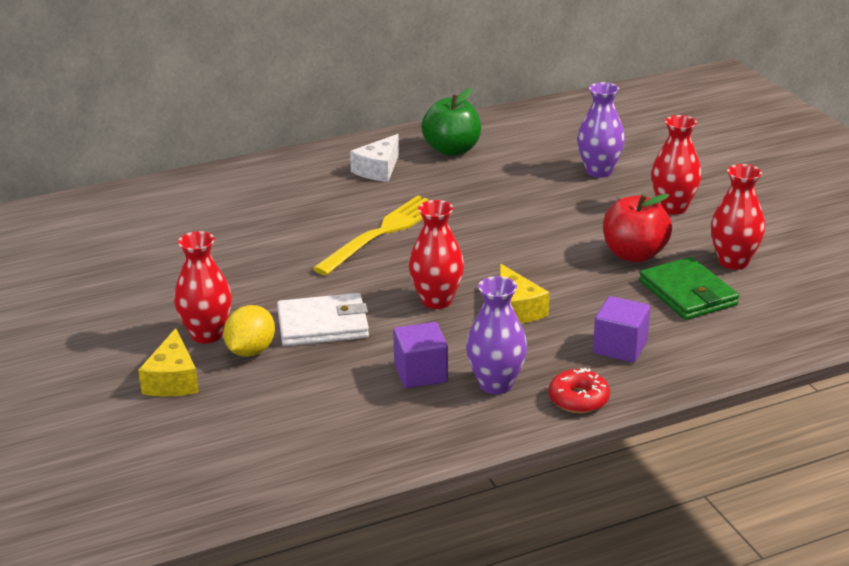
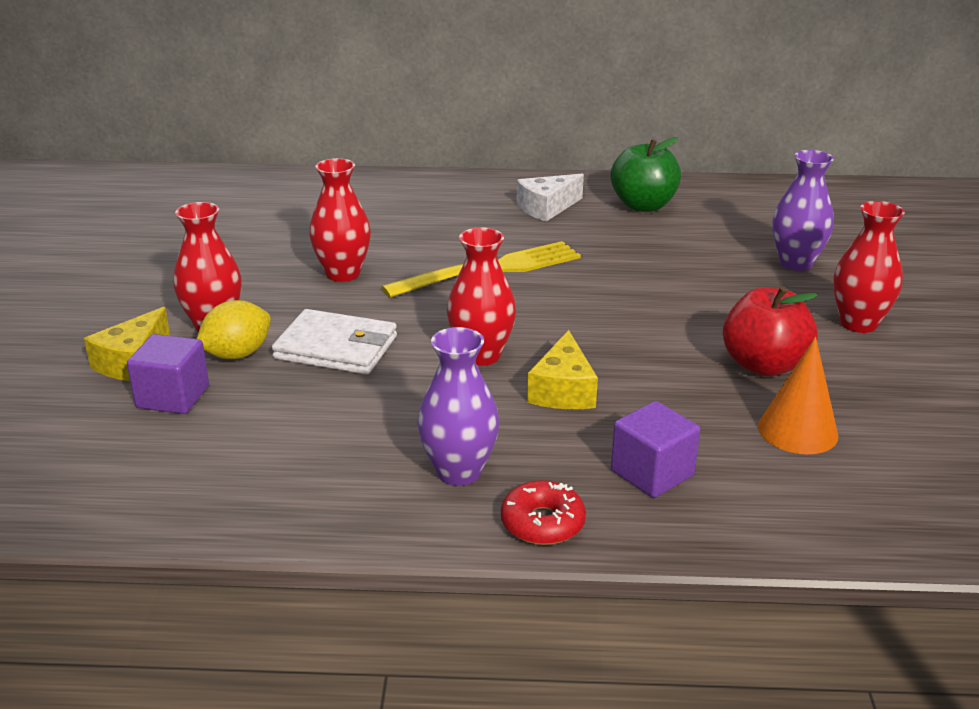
camera: 25 degrees right, 0 degrees up
(421, 373) = (386, 432): purple cube -> purple cube (173, 397)
(687, 293) = (797, 430): green wallet -> orange cone
(733, 262) = (892, 408): red vase -> red vase (343, 274)

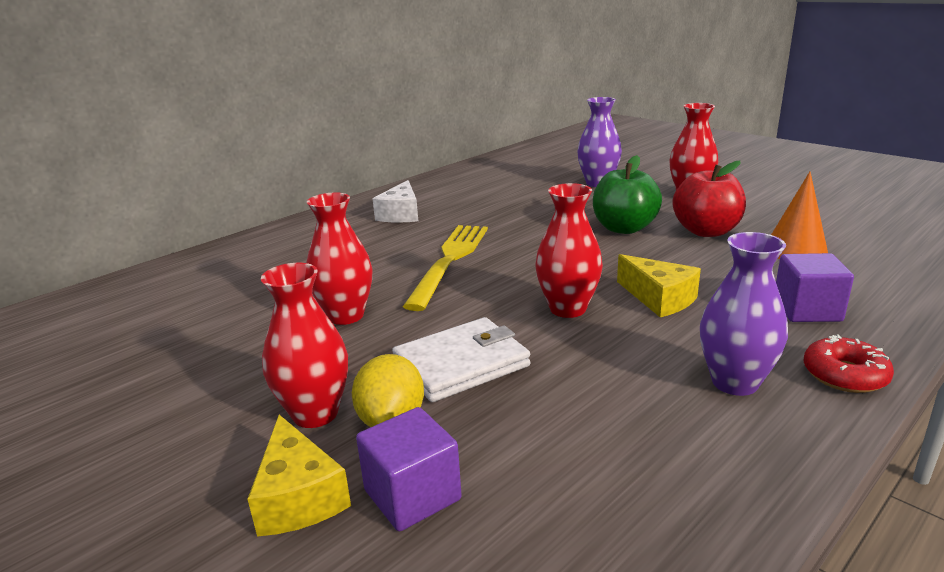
camera: 45 degrees left, 5 degrees down
(643, 206) = (456, 190): green apple -> green apple (624, 228)

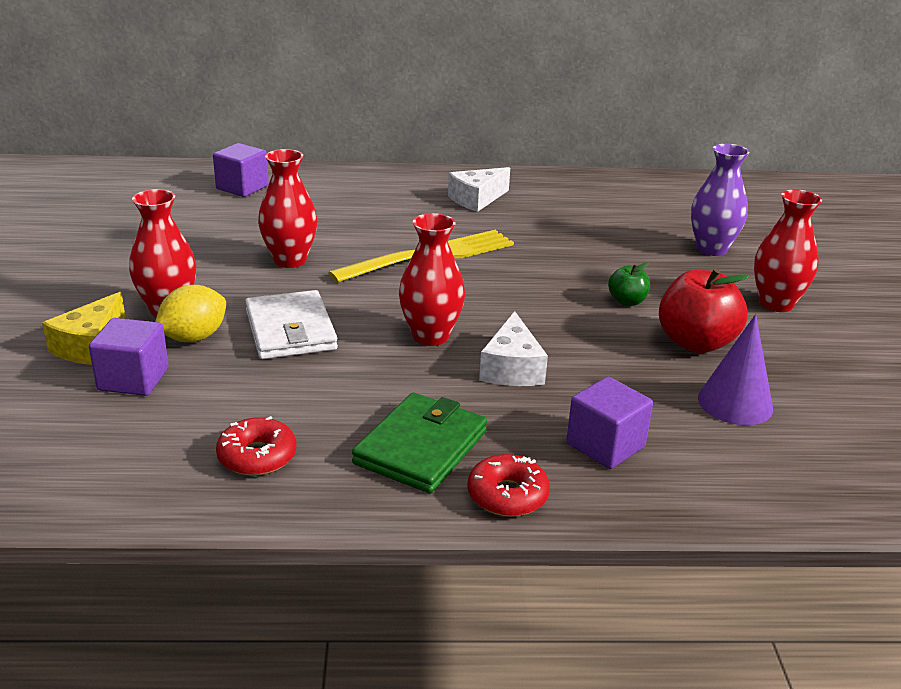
camera: 40 degrees right, 5 degrees up
(180, 285) = (242, 187): none -> purple cube
(461, 364) = (290, 330): white wallet -> white wallet turned 60 degrees clockwise
(624, 228) = (627, 301): green apple -> green apple, size x0.52
(659, 298) = (512, 368): yellow cheese -> white cheese
(660, 476) = (257, 456): none -> red donut
(734, 382) = (421, 447): purple vase -> green wallet
(795, 250) = (735, 403): orange cone -> purple cone

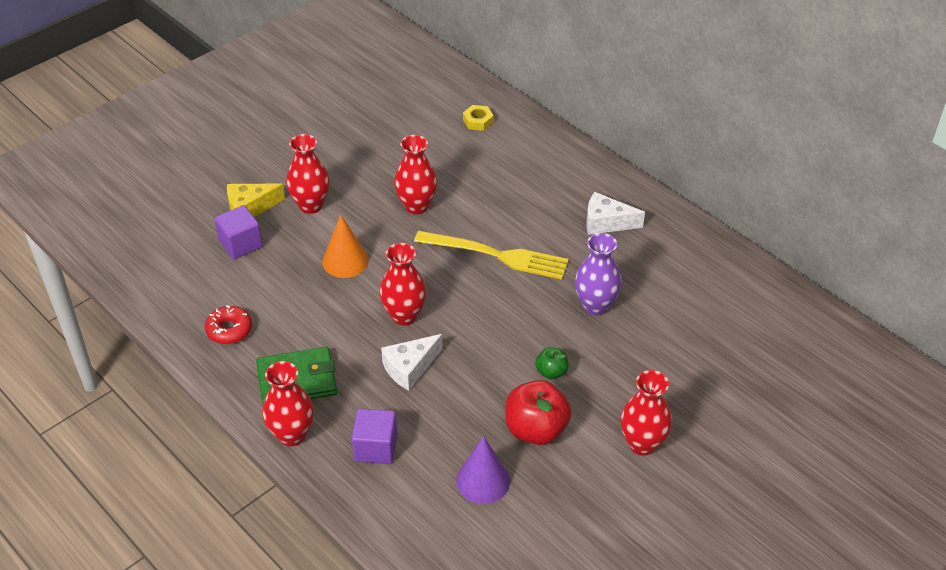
camera: 50 degrees right, 15 degrees up
(194, 337) = (297, 234): yellow lemon -> none
(242, 187) = (478, 121): purple cube -> yellow nut
(290, 330) = (345, 261): white wallet -> orange cone
(507, 495) = (292, 435): red donut -> red vase
(711, 249) = (688, 373): purple vase -> purple vase (595, 306)

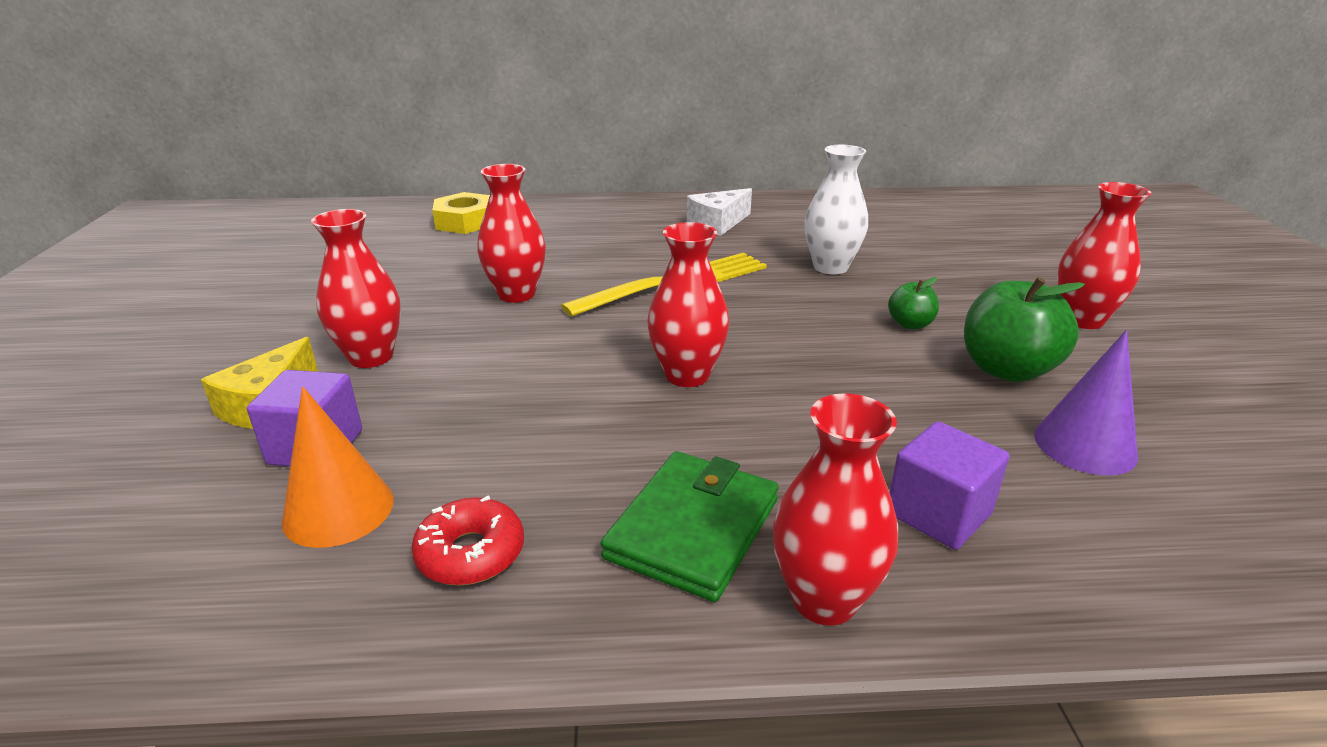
camera: 50 degrees left, 15 degrees down
(345, 261) = (517, 375): orange cone -> orange cone (338, 510)
(409, 368) = (793, 411): white cheese -> none
(478, 121) = (465, 221): yellow nut -> yellow nut, size x1.58
(536, 430) = (1007, 370): red apple -> green apple
(595, 306) = (830, 267): purple vase -> white vase

